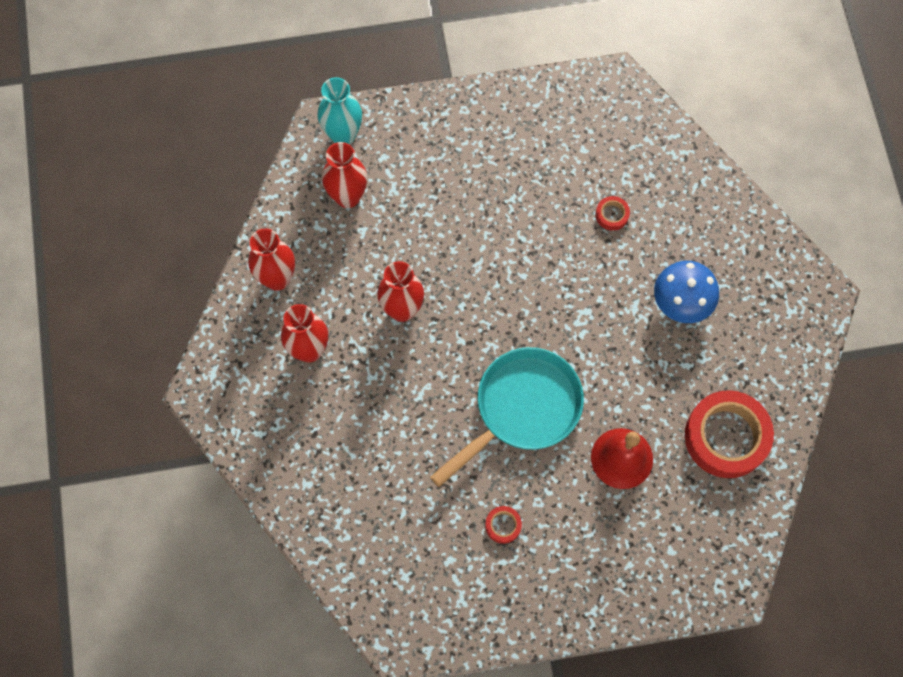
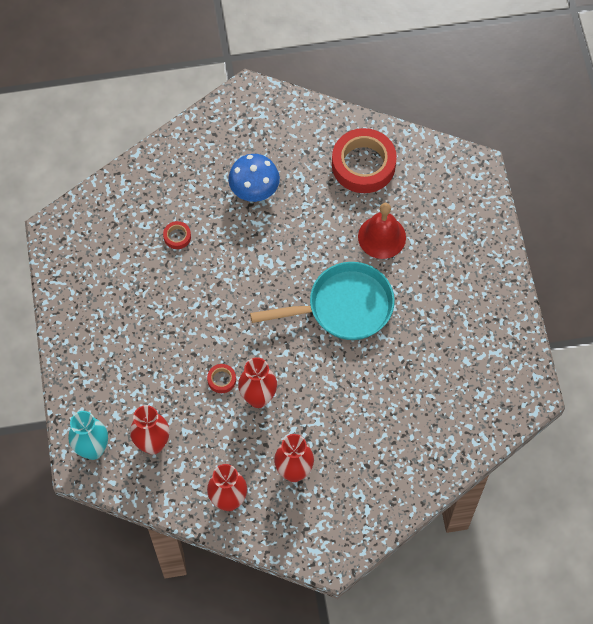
camera: 90 degrees left, 5 degrees down
(503, 525) = (437, 322): red tape -> red tape (221, 380)
(522, 409) = (343, 307): turquoise pan -> turquoise pan turned 120 degrees clockwise

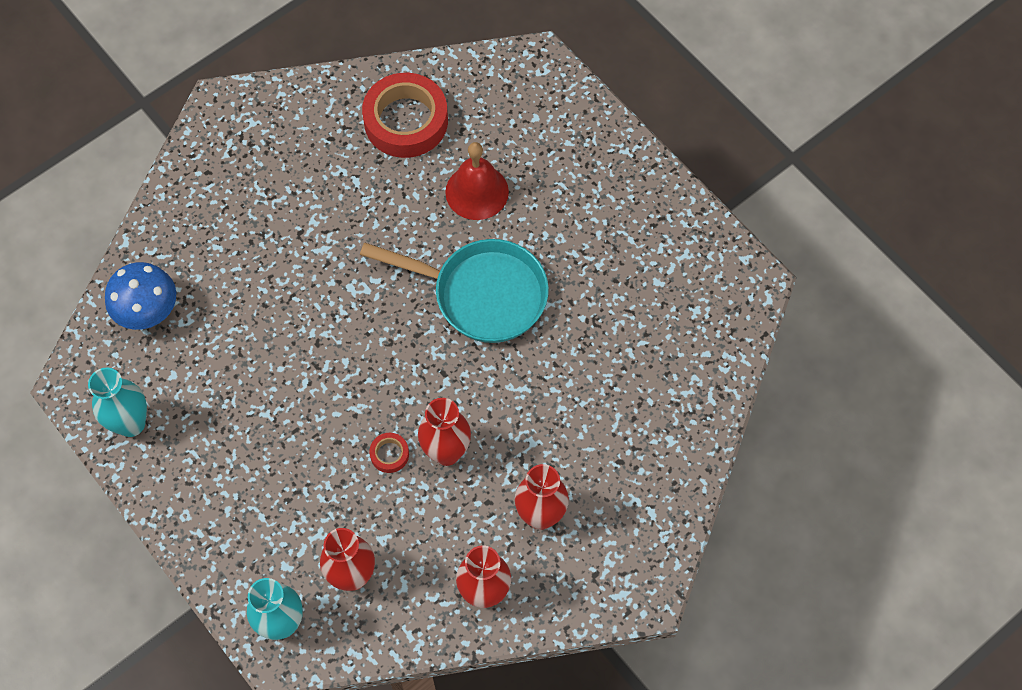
camera: 30 degrees left, 0 degrees up
(74, 273) = (131, 423): none -> turquoise vase
(177, 237) = (234, 314): red tape -> none
(254, 190) = (295, 212): blue mushroom -> blue mushroom (147, 310)
(343, 307) = (481, 294): turquoise pan -> turquoise pan turned 60 degrees clockwise

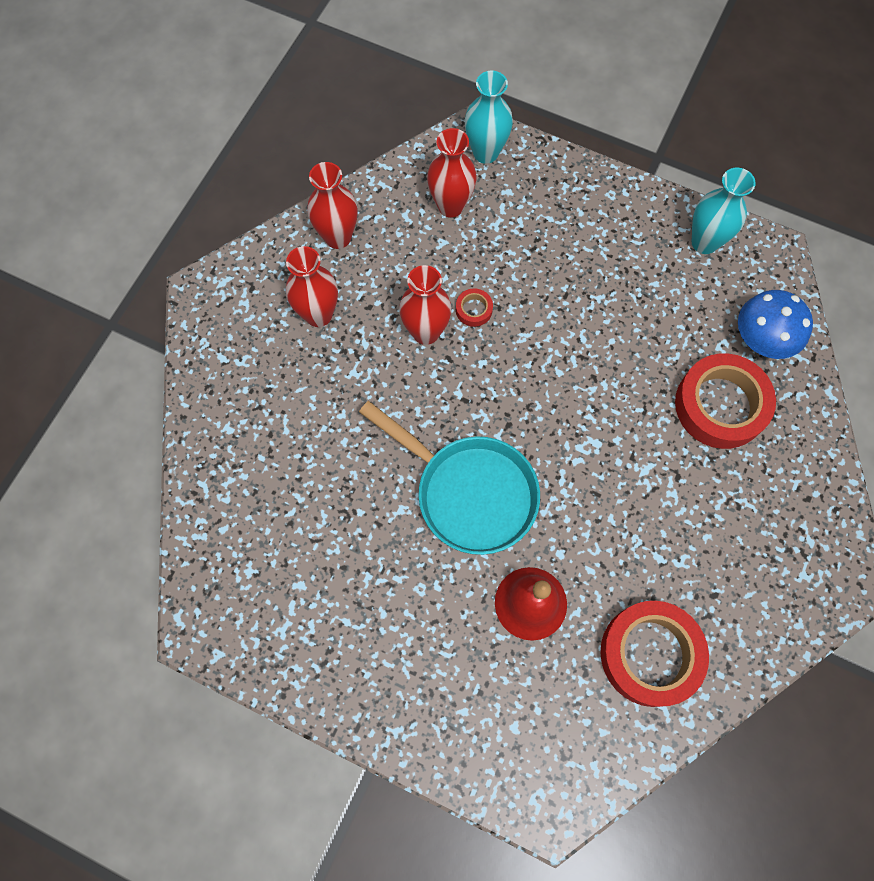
camera: 155 degrees right, 5 degrees up
(224, 272) = (720, 405): none -> red tape
(481, 294) = (468, 492): turquoise pan -> turquoise pan turned 135 degrees counterclockwise

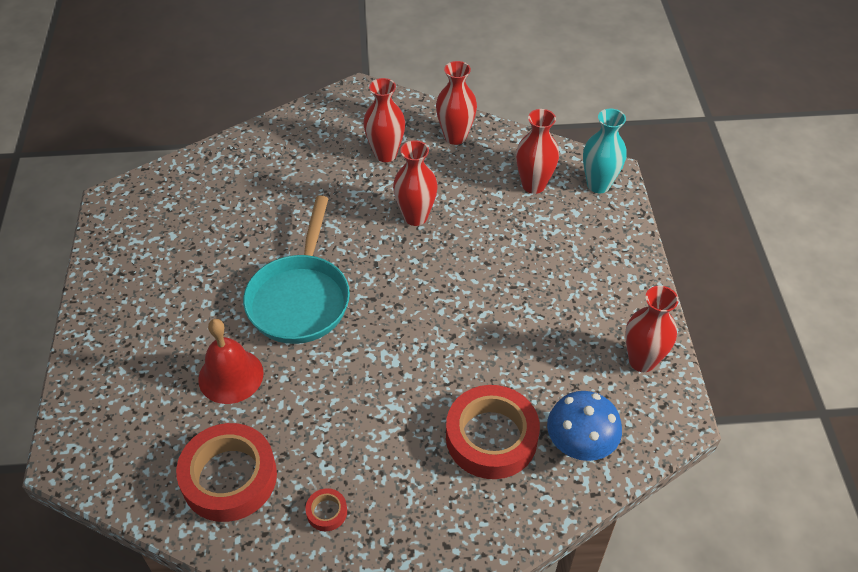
camera: 60 degrees right, 20 degrees down
(474, 309) = (455, 236): red tape -> red tape (326, 512)
(704, 242) = (642, 361): turquoise vase -> red vase

